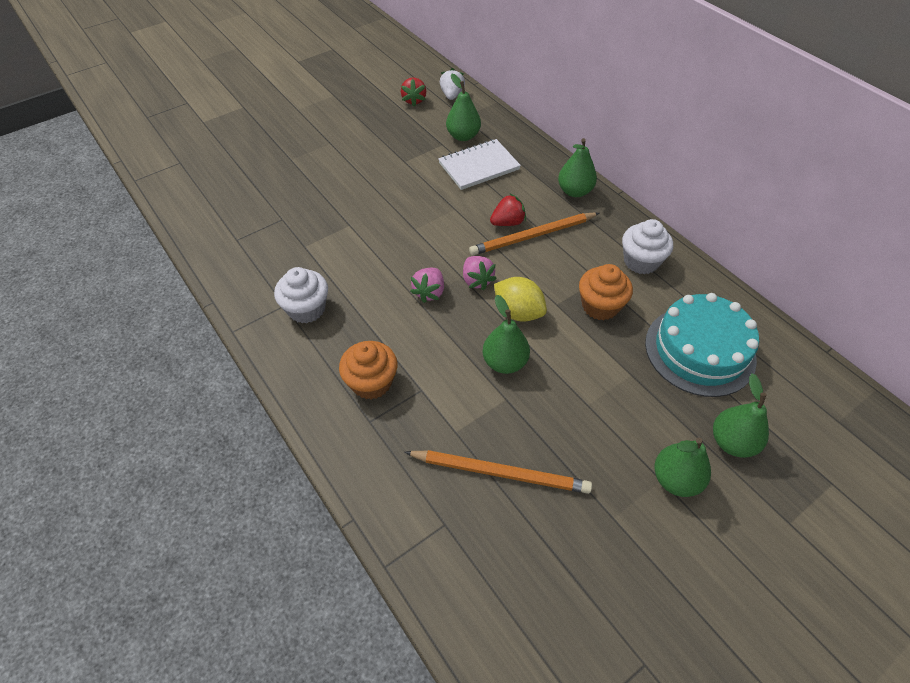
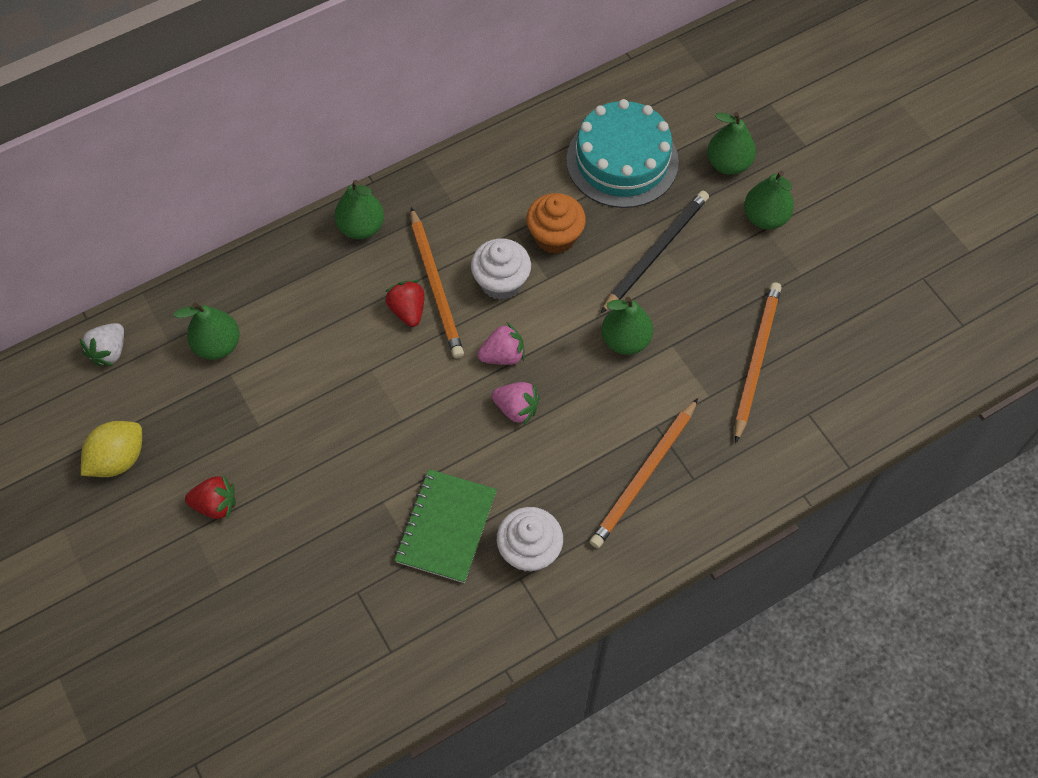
camera: 85 degrees left, 10 degrees up
(328, 259) = (446, 527): none -> green notebook
(371, 382) = (644, 476): orange cupcake -> orange pencil
(414, 100) = (110, 406): red strawberry -> red strawberry (215, 504)
(452, 95) = (109, 351): white strawberry -> white strawberry turned 75 degrees counterclockwise
(479, 166) = (290, 332): white notebook -> none
(518, 312) = (556, 318): yellow lemon -> yellow lemon (118, 459)
(605, 382) = (656, 252): none -> black pencil
(641, 261) = (492, 183): white cupcake -> white cupcake (501, 282)

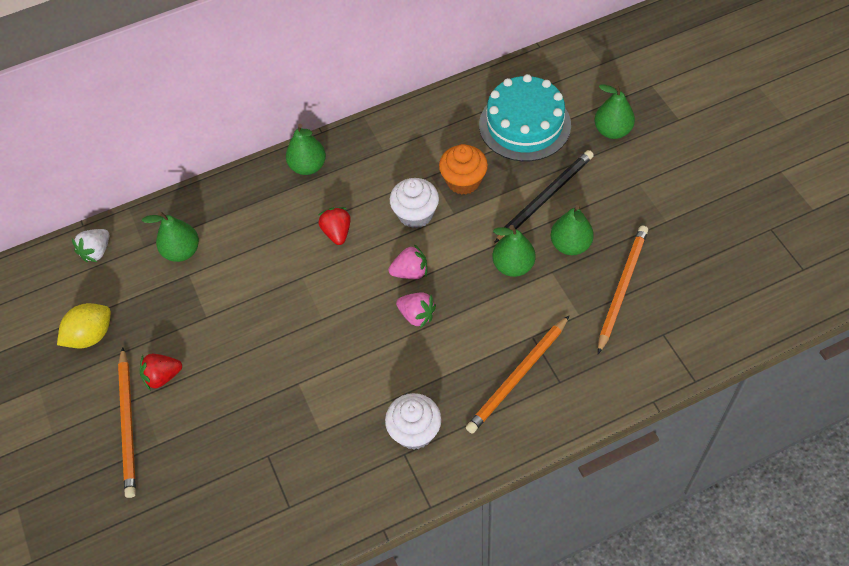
camera: 10 degrees right, 5 degrees down
(215, 504) = (162, 377): red strawberry -> red strawberry turned 150 degrees clockwise
(436, 286) = (362, 215): orange pencil -> orange pencil (128, 424)
(446, 527) = (347, 407): green notebook -> none
(765, 217) = (639, 174): green pear -> green pear (570, 245)

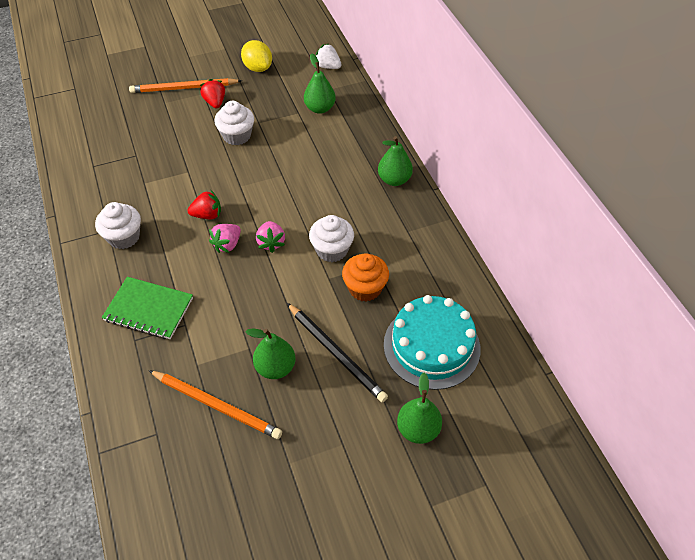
camera: 90 degrees right, 5 degrees down
(231, 338) = (237, 136): none -> white cupcake
(337, 232) = (321, 197): red strawberry -> red strawberry (207, 215)
(513, 266) = (261, 318): green pear -> none
(518, 377) = (149, 309): orange pencil -> green notebook

